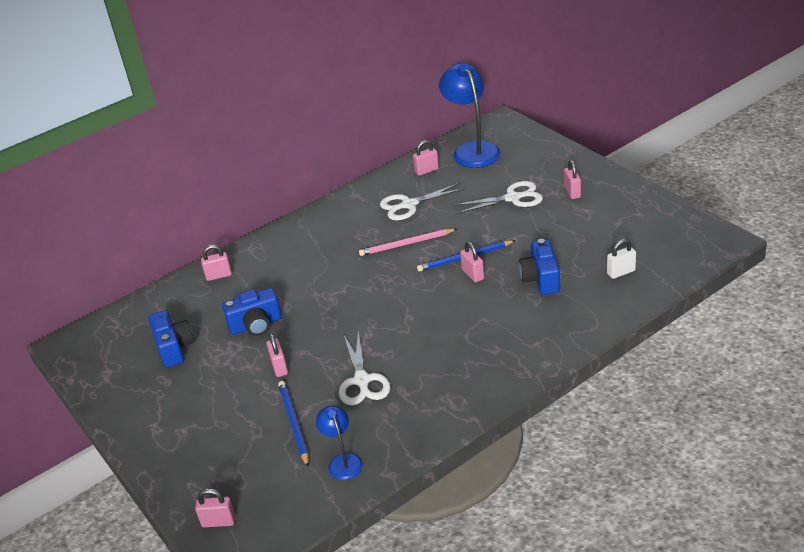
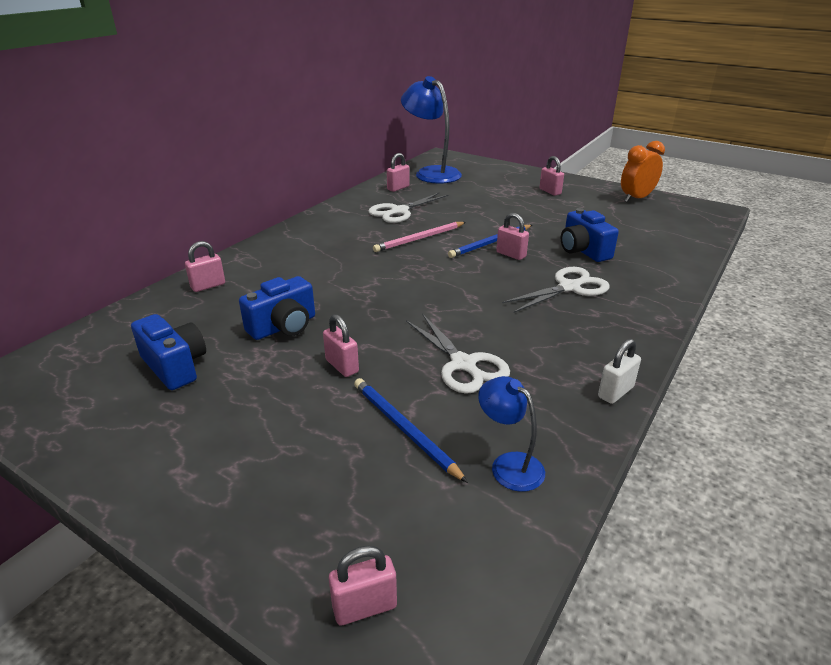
camera: 25 degrees left, 5 degrees down
(512, 198) = (498, 199): white scissors -> white scissors (569, 287)
(621, 272) = (653, 238): white padlock -> white padlock (615, 392)
(654, 213) = (636, 198): none -> orange clock

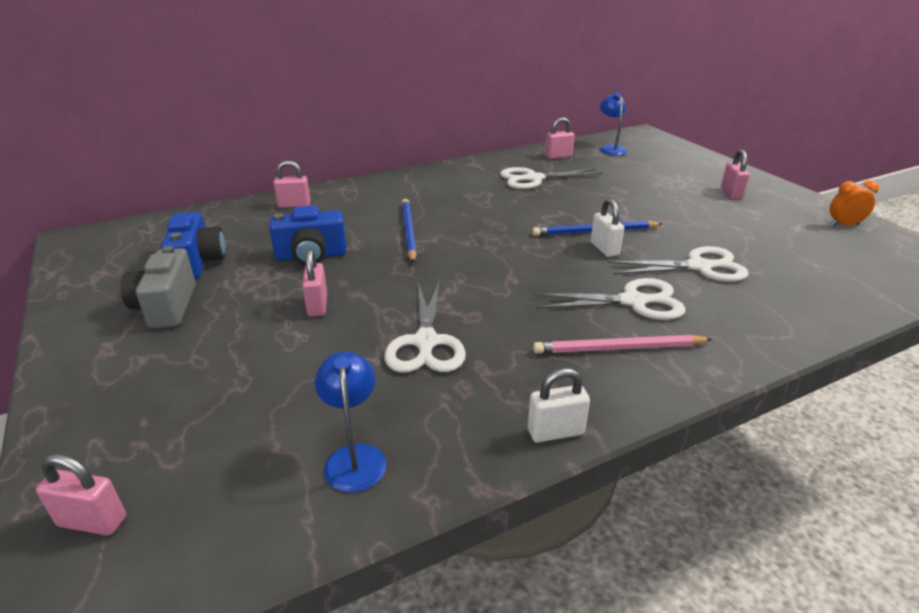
camera: 30 degrees right, 0 degrees up
(195, 416) = (166, 307): none -> grey camera
(404, 429) = (302, 381): blue pencil -> blue pencil (408, 231)
(419, 239) = (523, 209): pink pencil -> pink pencil (618, 348)
(431, 173) = (610, 148): blue lamp -> blue lamp, size x0.52
(511, 254) = (604, 249): pink padlock -> white padlock
(583, 251) = (698, 267): blue camera -> white scissors
(636, 198) = (844, 225): orange clock -> orange clock, size x0.63

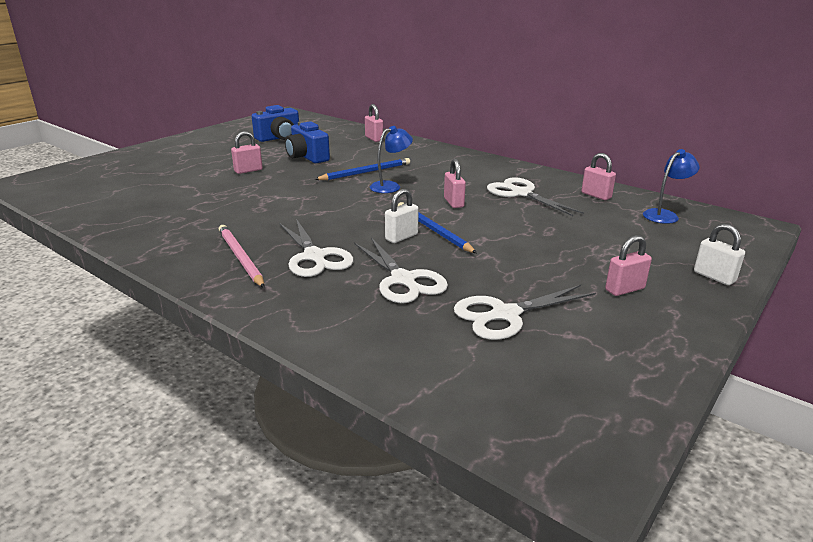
camera: 65 degrees right, 5 degrees down
(92, 521) = (67, 173): pink padlock -> pink padlock (453, 202)
(166, 307) = (228, 144): grey camera -> none
(354, 457) = (110, 206): blue lamp -> blue lamp (390, 186)
(425, 342) = (221, 202): white scissors -> white scissors (505, 314)
(555, 432) = (138, 248): white padlock -> white padlock (714, 277)
(844, 225) = (622, 371): orange clock -> none

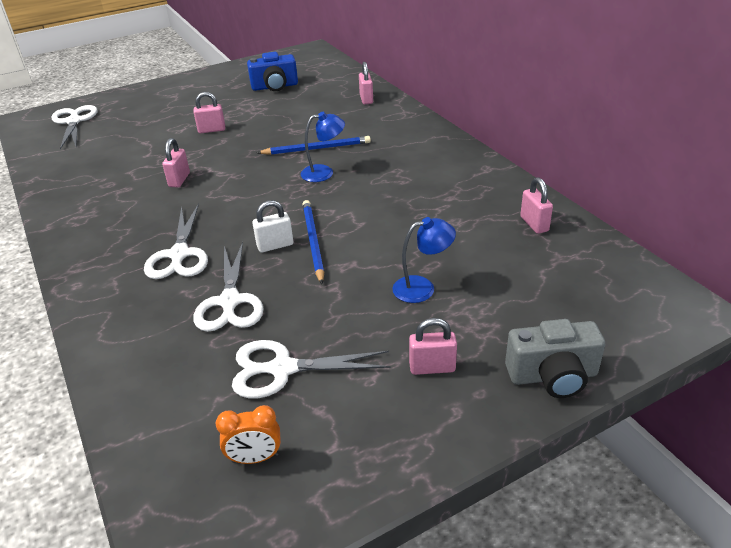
camera: 25 degrees right, 10 degrees up
(240, 257) = (120, 242): pink pencil -> none
(307, 157) = (279, 118): blue camera -> none
(453, 202) = (366, 207): pink padlock -> pink padlock (179, 180)
(521, 193) = (450, 206): white scissors -> white scissors (74, 121)
(553, 378) = (255, 458): none -> orange clock
(665, 215) = (589, 270): blue lamp -> blue lamp (422, 288)
(714, 277) = (552, 376): white padlock -> grey camera

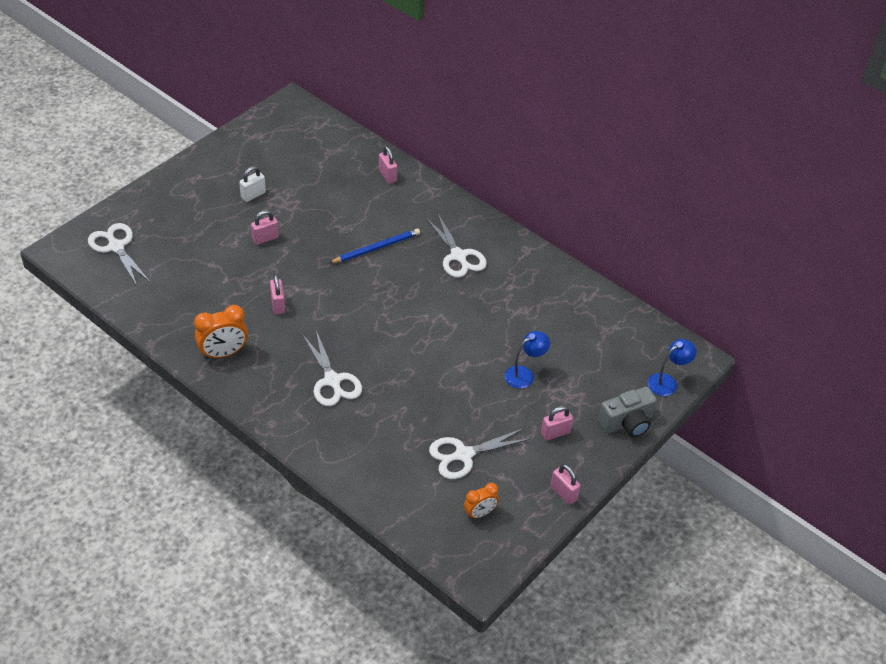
camera: 25 degrees left, 10 degrees up
(88, 212) = (223, 353): none -> orange clock
(230, 301) = (397, 413): white scissors -> white scissors (458, 256)
(275, 87) = (288, 168): blue camera -> none
(275, 245) = (401, 358): white padlock -> white padlock (253, 195)
(313, 242) = (428, 349): blue pencil -> none
(324, 173) = (398, 276): blue lamp -> blue lamp (667, 382)
(534, 224) = (580, 302): pink padlock -> pink padlock (563, 493)

